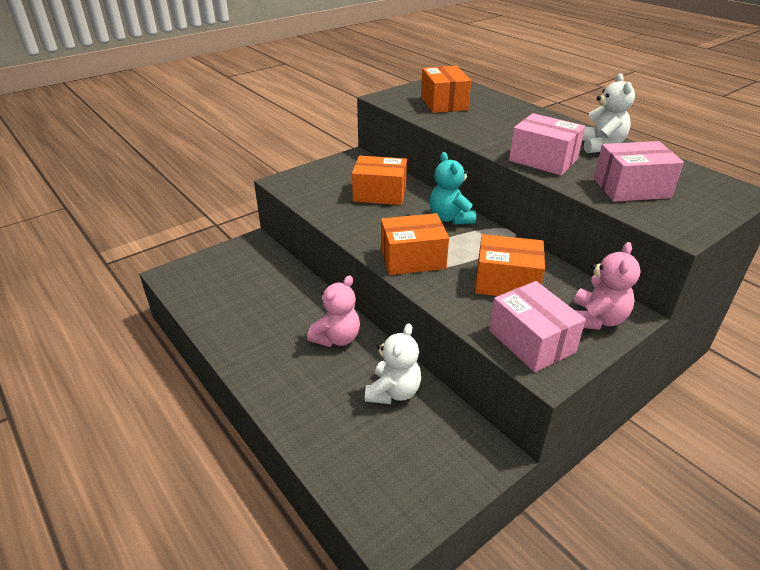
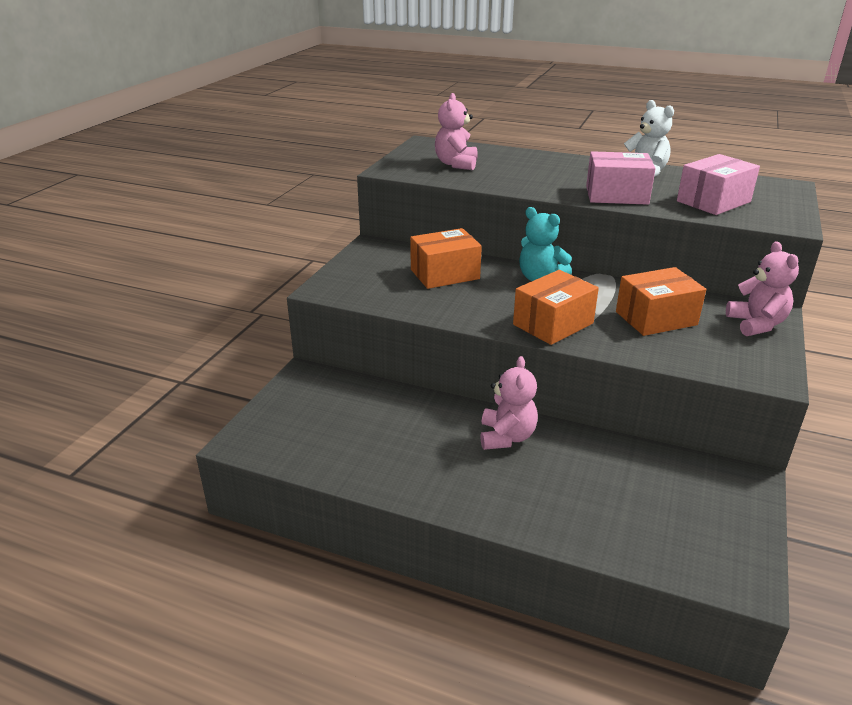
camera: 30 degrees left, 5 degrees down
(393, 392) = (613, 463): white teddy bear -> none
(444, 103) = (456, 164): orange box -> pink teddy bear
(531, 341) = (733, 358): pink box -> none

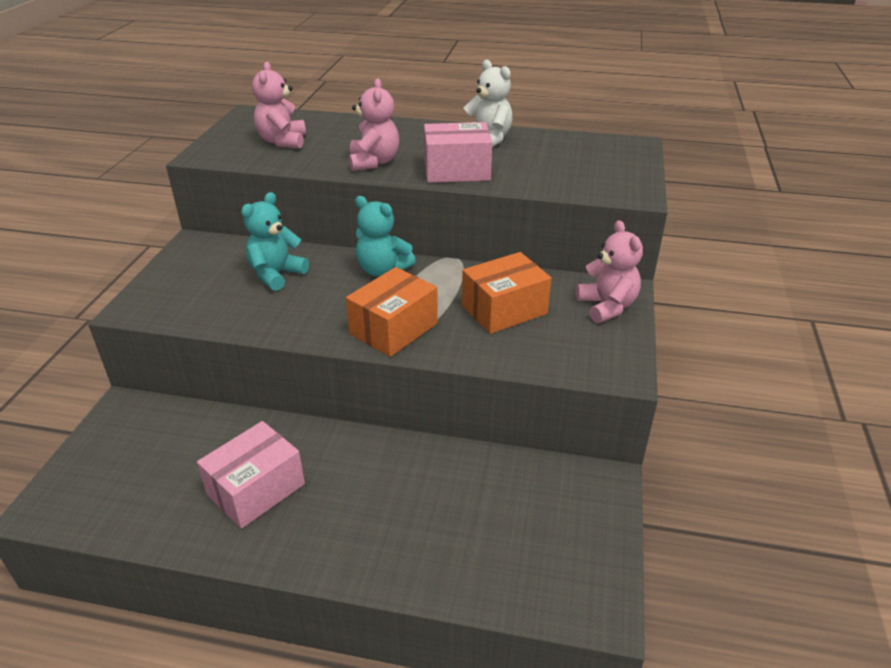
camera: 10 degrees left, 5 degrees up
(445, 274) = (276, 274): orange box -> turquoise teddy bear
(506, 437) = (352, 461): pink teddy bear -> pink teddy bear (374, 162)
(713, 201) = (558, 171): pink box -> pink box (256, 489)

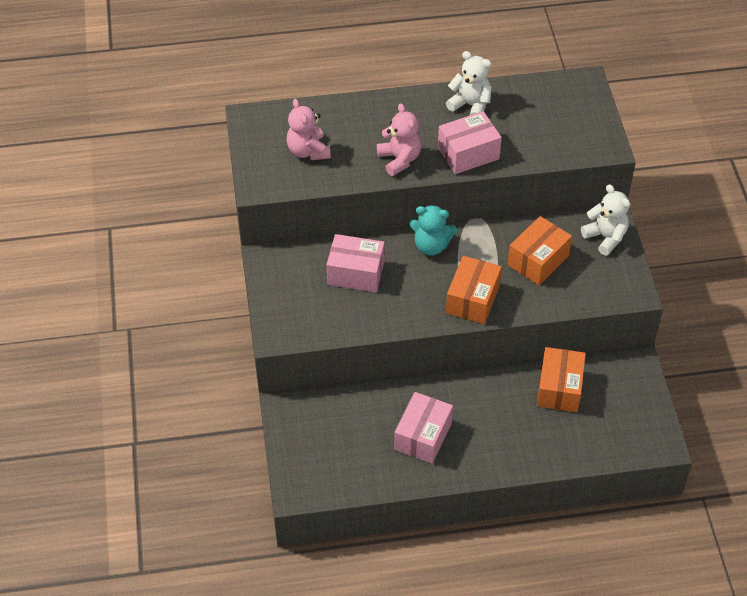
camera: 20 degrees left, 15 degrees up
(276, 274) = (356, 273): turquoise teddy bear -> pink box
(478, 483) = (559, 388): none -> orange box
(607, 306) = (605, 237): pink teddy bear -> white teddy bear

